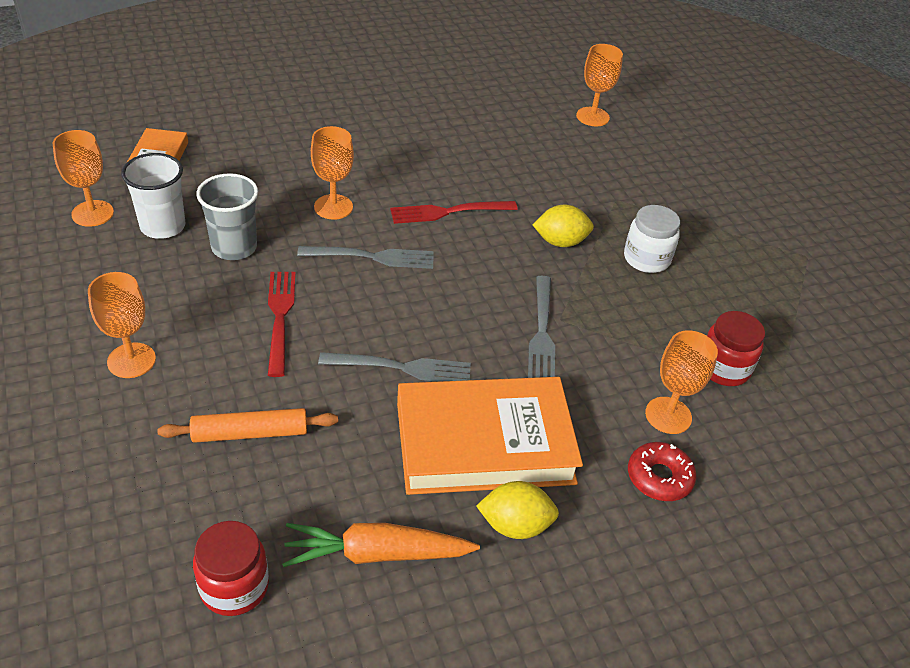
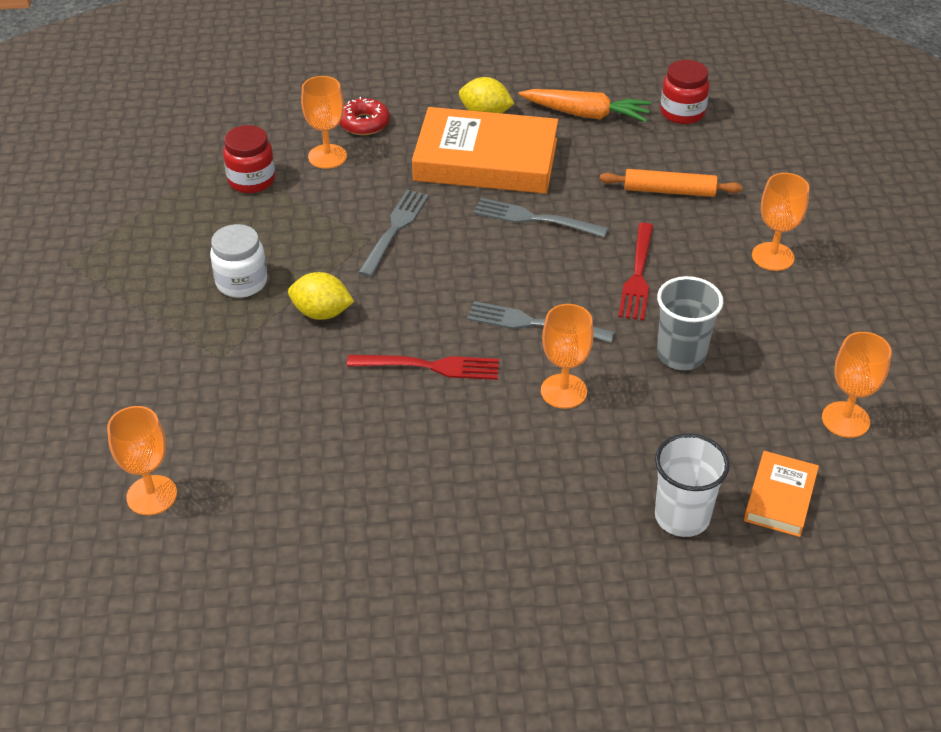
camera: 160 degrees left, 0 degrees up
(163, 226) = (762, 391): white cup -> white cup (682, 516)

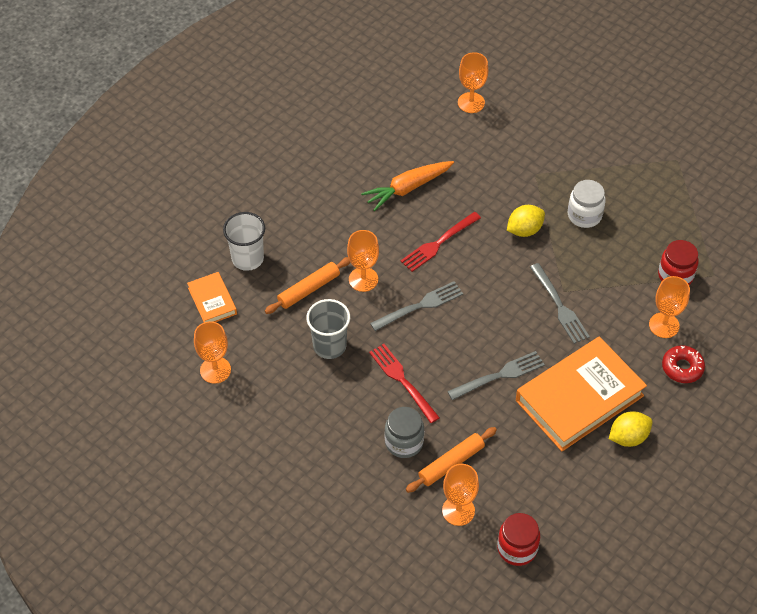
camera: 135 degrees right, 10 degrees up
(586, 114) = (572, 492): orange carrot -> orange carrot (407, 188)
(641, 426) = (308, 289): none -> orange rolling pin
(697, 231) = (404, 442): none -> grey jar
(772, 256) = (344, 457): orange goblet -> orange goblet (458, 510)

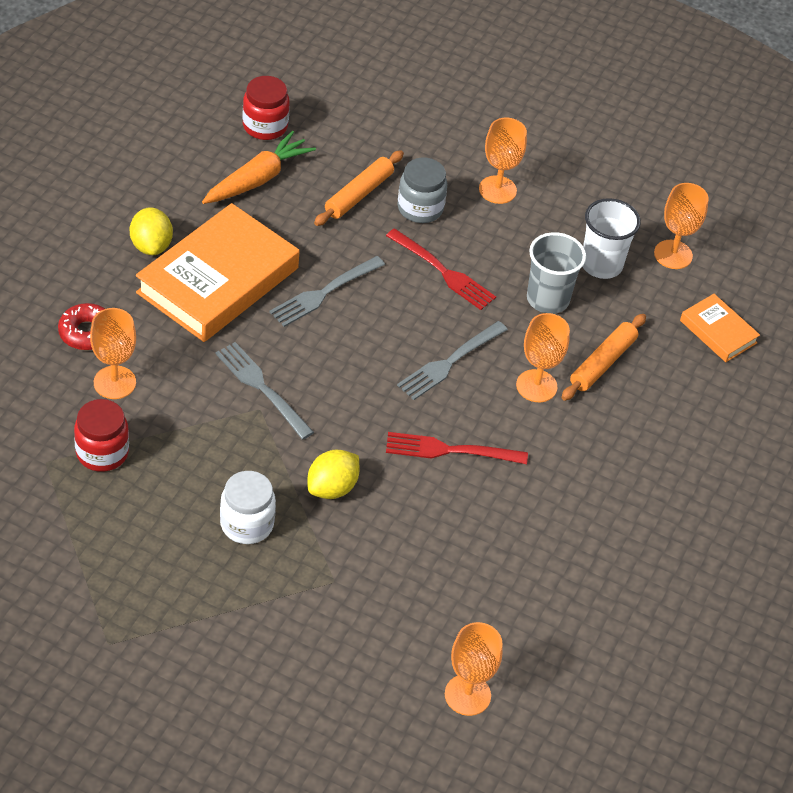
camera: 160 degrees right, 5 degrees down
(247, 258) = (700, 391): white cup -> white cup (601, 264)
(407, 188) = (521, 526): orange carrot -> orange carrot (258, 179)
(438, 243) = (450, 450): red fork -> red fork turned 120 degrees counterclockwise
(458, 510) = (338, 152): orange goblet -> orange goblet (497, 190)
(628, 437) = (151, 246): yellow lemon -> yellow lemon turned 60 degrees counterclockwise

